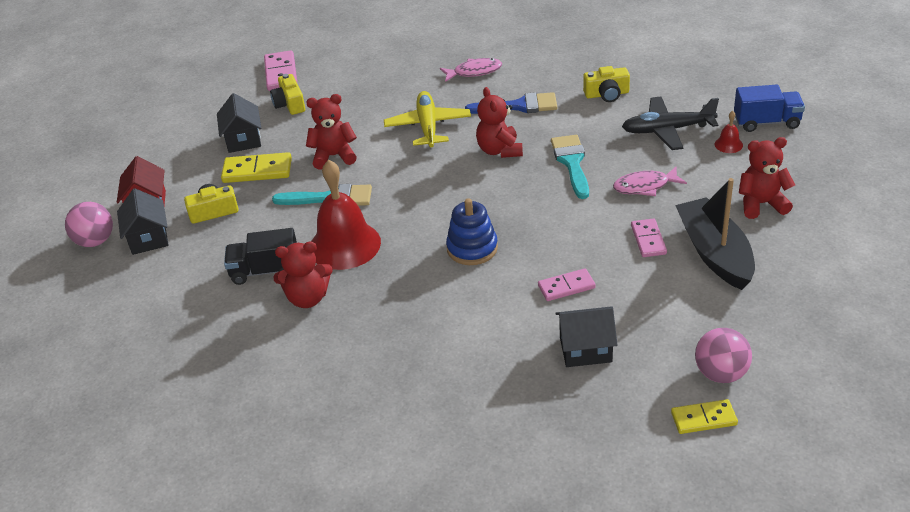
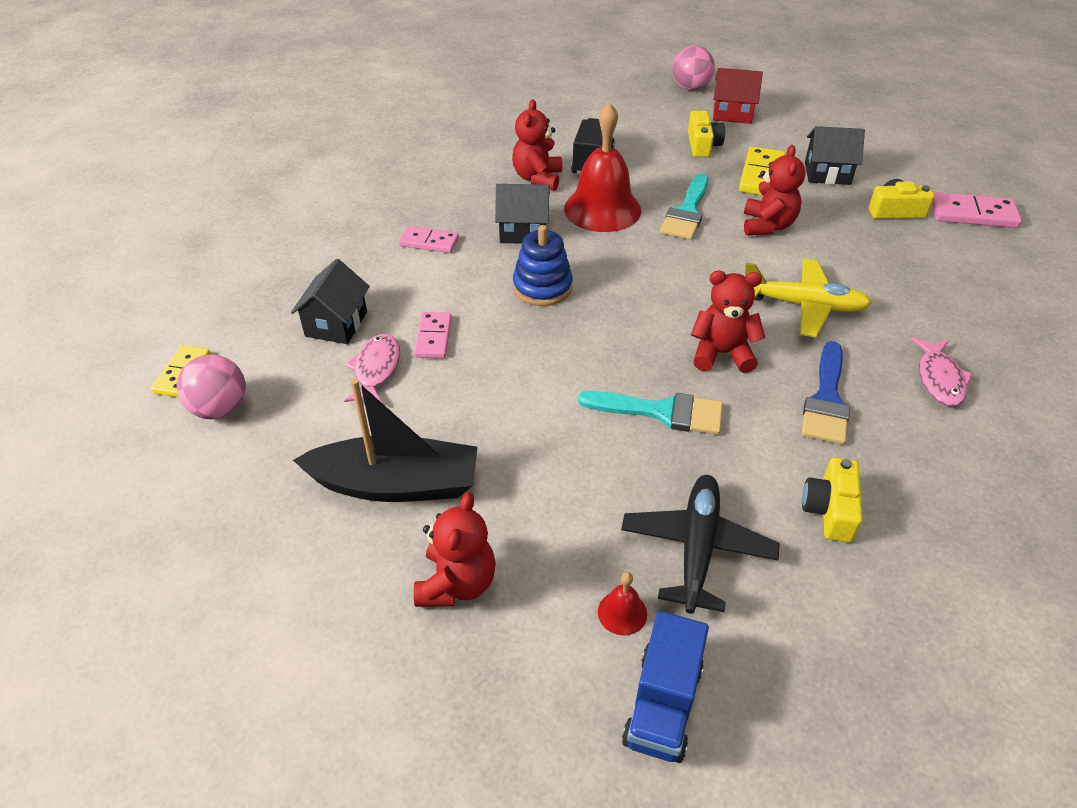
camera: 105 degrees right, 5 degrees up
(148, 238) = (679, 111): black house -> black house (523, 231)
(645, 186) = (570, 467): pink fish -> pink fish (376, 370)
(648, 240) = (463, 430): pink domino -> pink domino (429, 242)

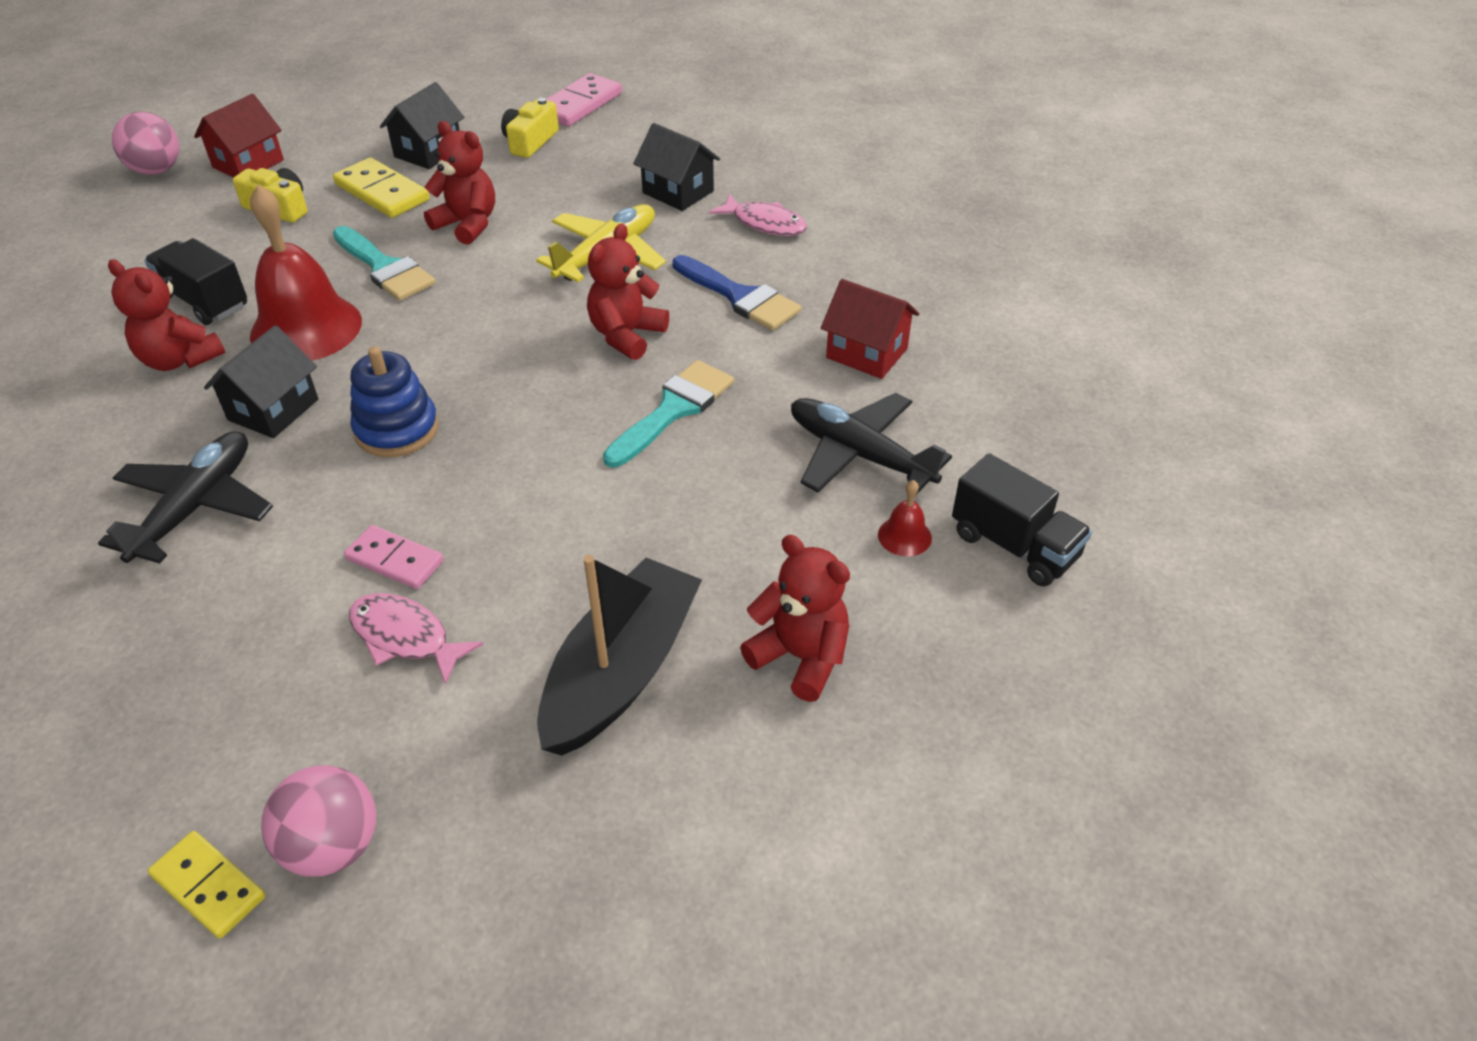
camera: 65 degrees left, 0 degrees up
(336, 324) = (273, 658): black house -> black house (678, 192)
(429, 242) = (196, 506): pink domino -> black plane
(663, 704) = (1014, 545): blue truck -> black truck
(830, 510) = (866, 353): yellow camera -> red house

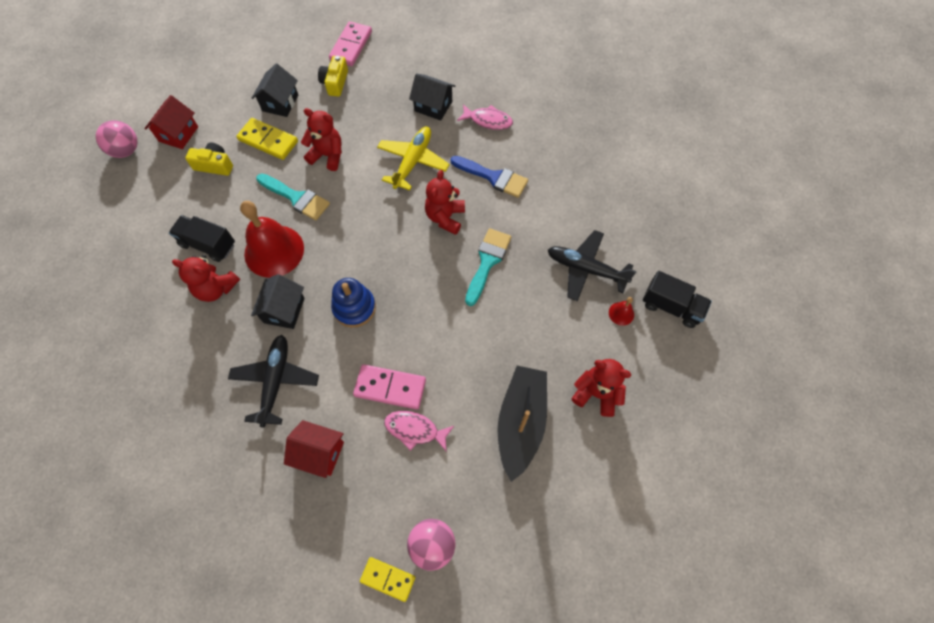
camera: 15 degrees left, 20 degrees up
(395, 560) = (390, 388): pink domino -> pink domino, size x1.50
(866, 353) = (569, 202): red house -> red house (319, 453)

